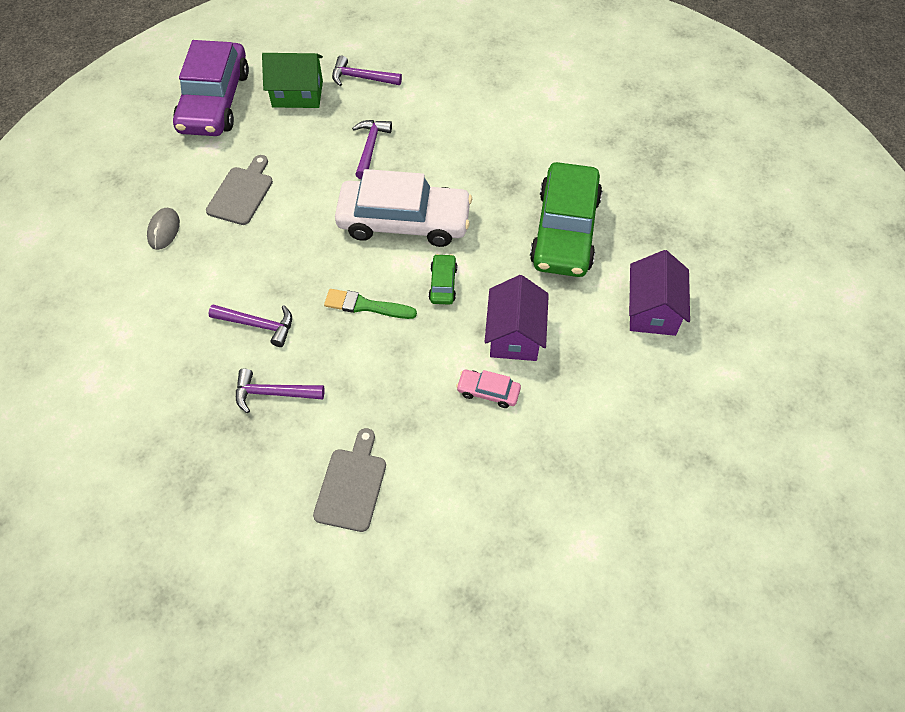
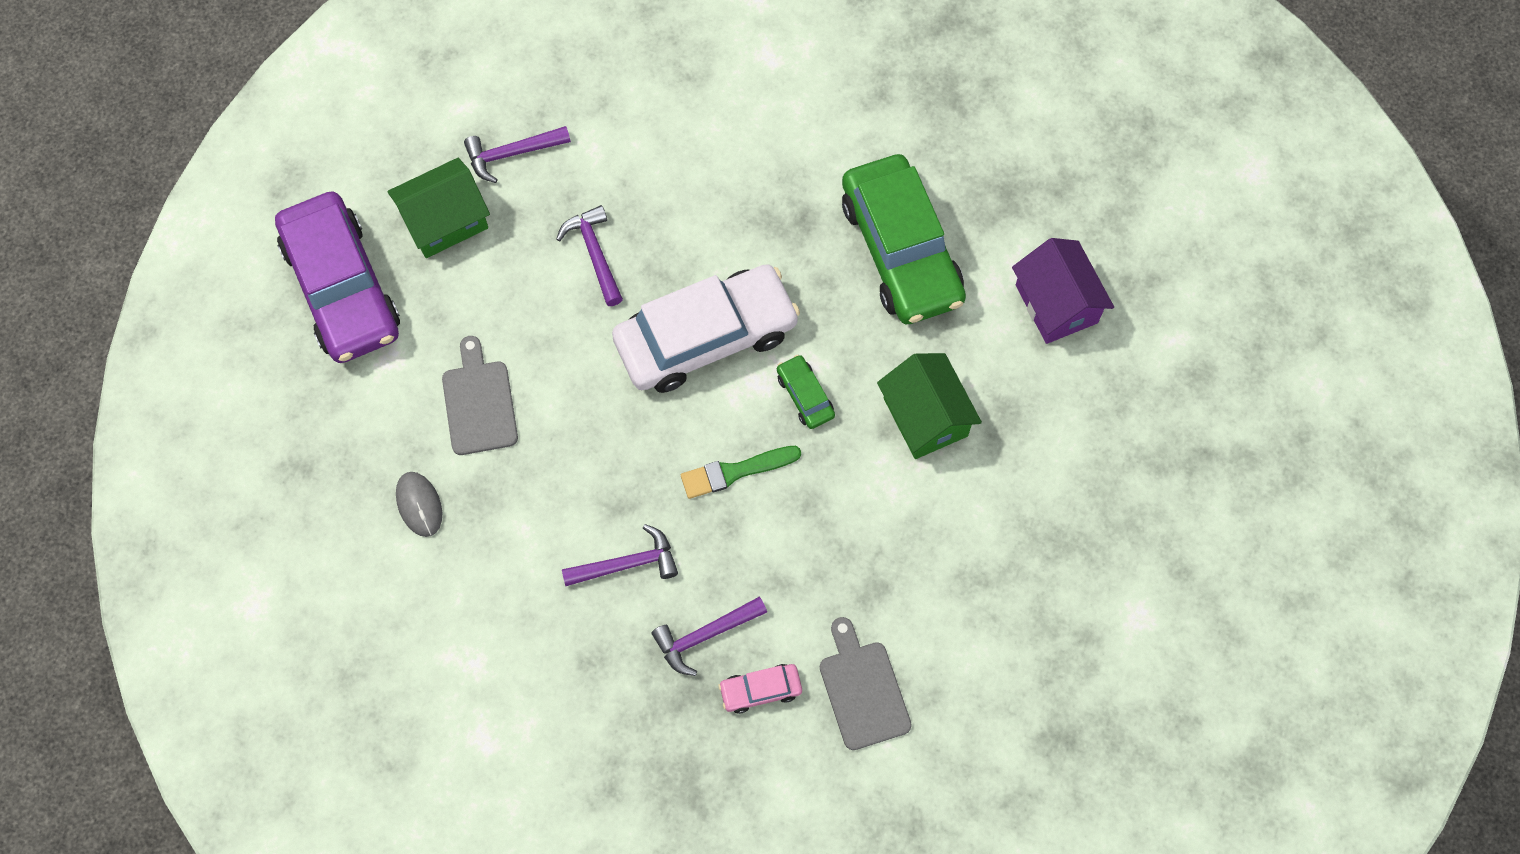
camera: 30 degrees left, 10 degrees up
(488, 391) = (938, 502): pink car -> pink car (760, 690)
(515, 335) = (925, 417): purple house -> green house

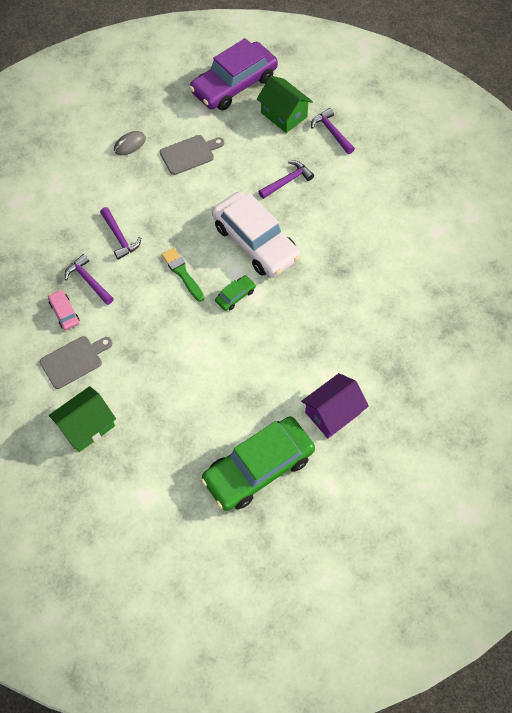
camera: 75 degrees right, 5 degrees down
(901, 250) = (339, 323): green car -> green car (258, 468)
(925, 417) = (240, 358): green house -> green house (87, 426)

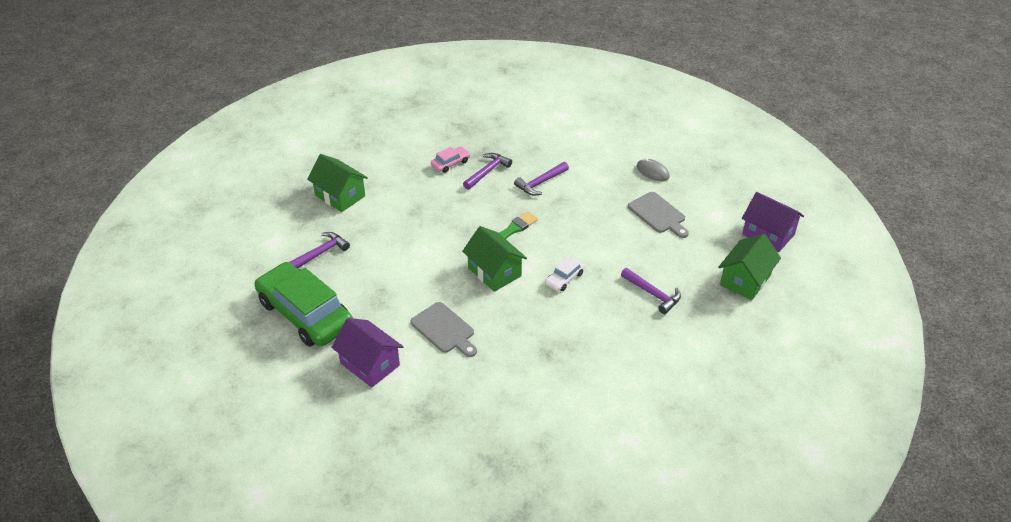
camera: 80 degrees right, 20 degrees down
(74, 361) = (403, 177): grey cutting board -> grey cutting board (444, 330)
(234, 84) = (768, 234): purple car -> purple house
(235, 296) = (494, 272): green car -> green house
(255, 242) = (564, 278): white car -> white car, size x0.42
(331, 132) = (739, 324): purple hammer -> purple hammer (320, 253)

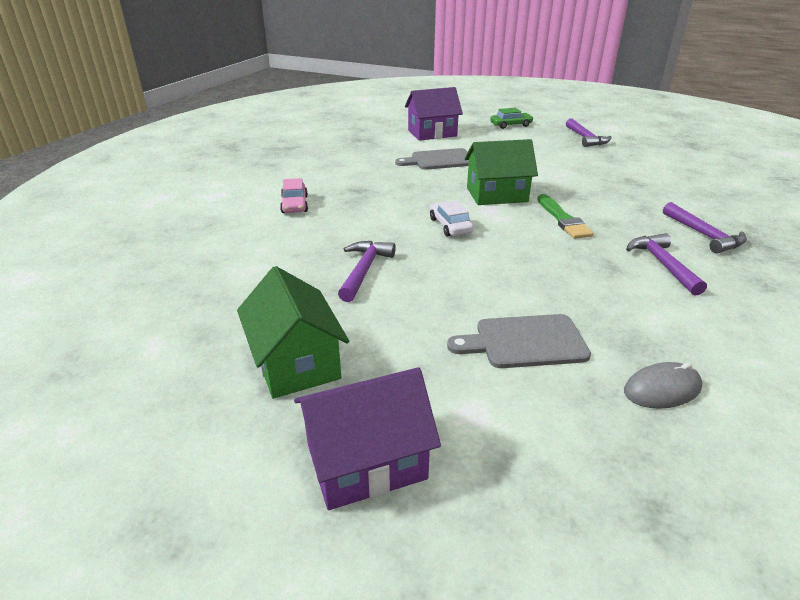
camera: 120 degrees right, 10 degrees down
(305, 313) = (511, 125): green car -> green car, size x0.42
(340, 195) = (676, 157): green house -> none
(450, 163) = (731, 217): pink car -> pink car (294, 204)
(653, 294) = (364, 270): purple hammer -> purple hammer turned 120 degrees clockwise

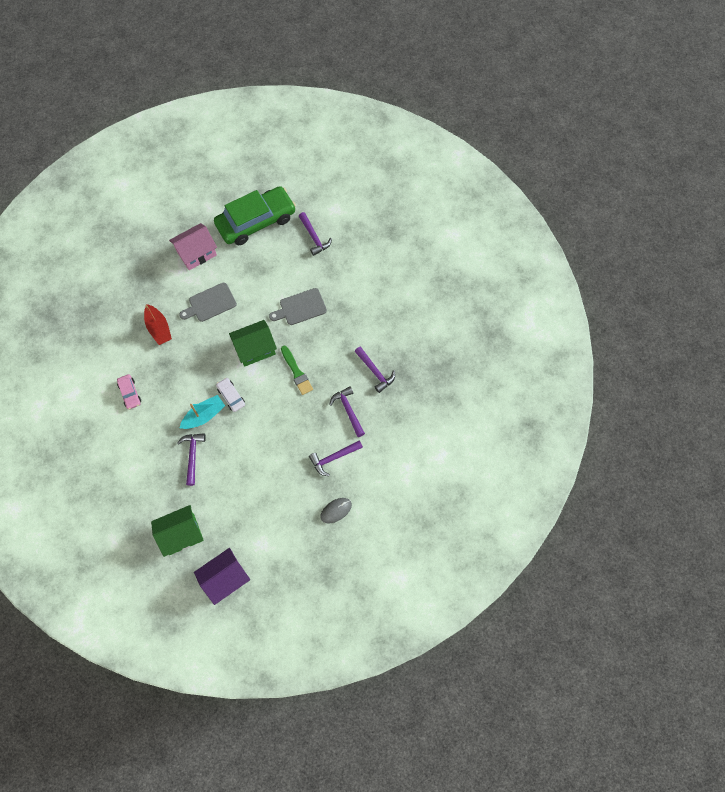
camera: 15 degrees left, 35 degrees up
(296, 362) = (181, 534): green house -> green house turned 75 degrees counterclockwise
(363, 167) = (159, 328): none -> red boat
(400, 236) = (204, 416): none -> turquoise boat
(432, 133) = (196, 253): purple house -> pink house
(511, 125) = (256, 221): green car -> green car, size x2.39
(524, 342) = (279, 494): grey cutting board -> grey cutting board (300, 307)
(643, 313) = (333, 458): none -> purple hammer

